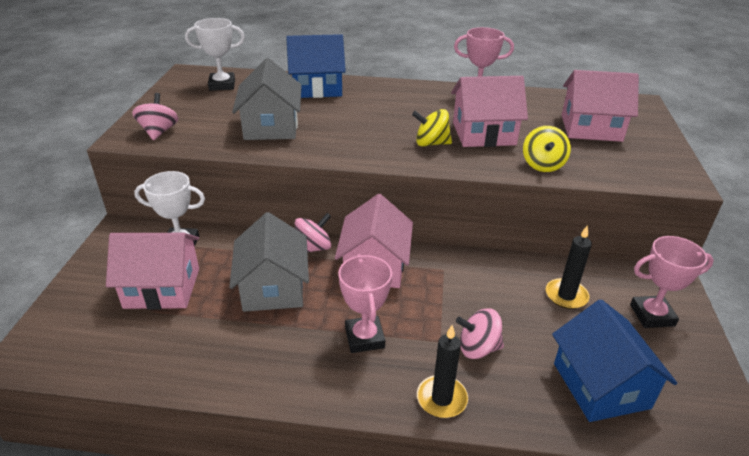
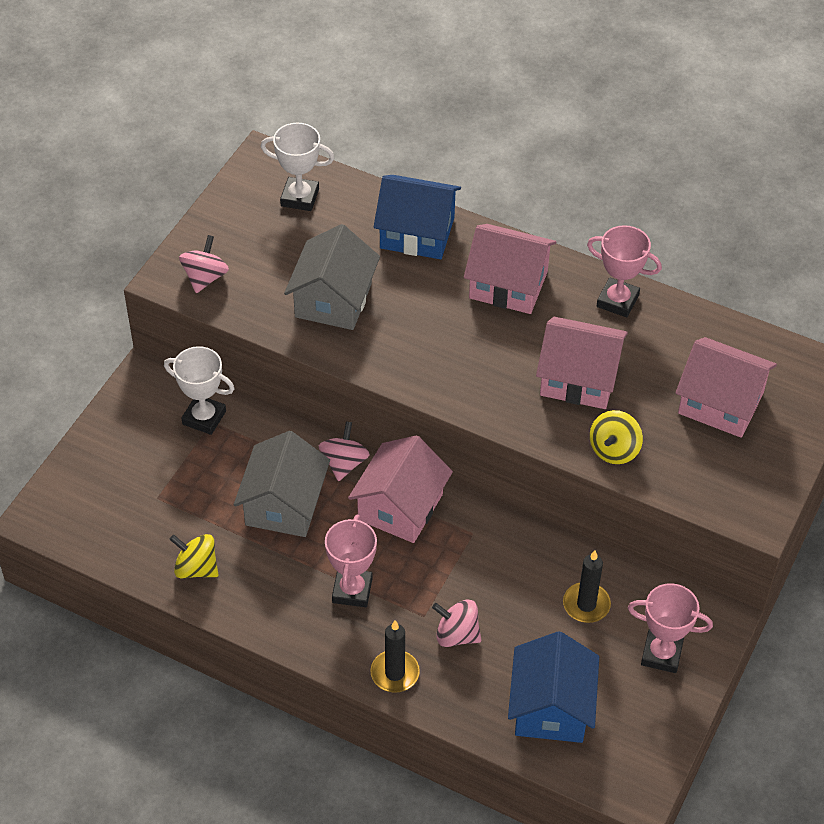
camera: 20 degrees right, 15 degrees up
(162, 288) = (174, 472): pink house -> pink house (508, 285)
(313, 248) = (344, 463): pink spinning top -> pink spinning top turned 60 degrees counterclockwise
(431, 143) = (506, 380): yellow spinning top -> yellow spinning top (196, 568)

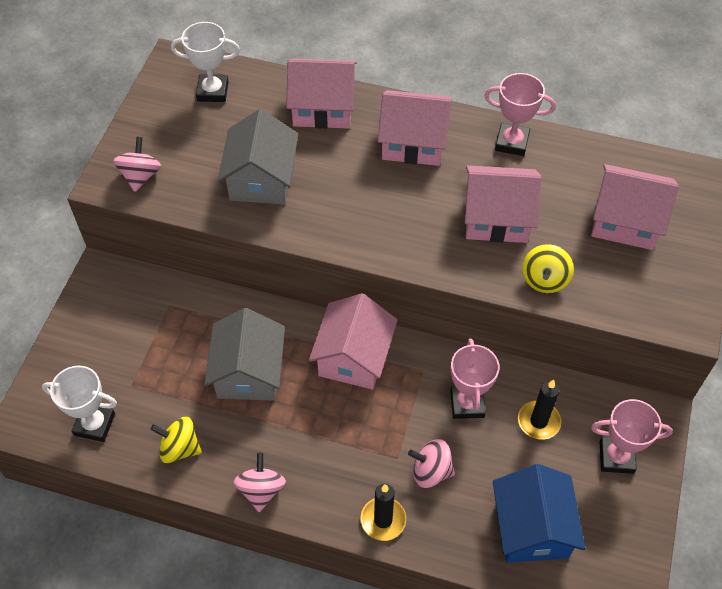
camera: 10 degrees left, 5 degrees up
(204, 418) = (161, 302): white trophy -> white trophy (94, 424)
(344, 463) = (295, 324): pink spinning top -> pink spinning top (261, 490)
(352, 590) = (327, 445): pink trophy -> pink trophy (467, 404)
(417, 233) = (323, 108): blue house -> pink house

